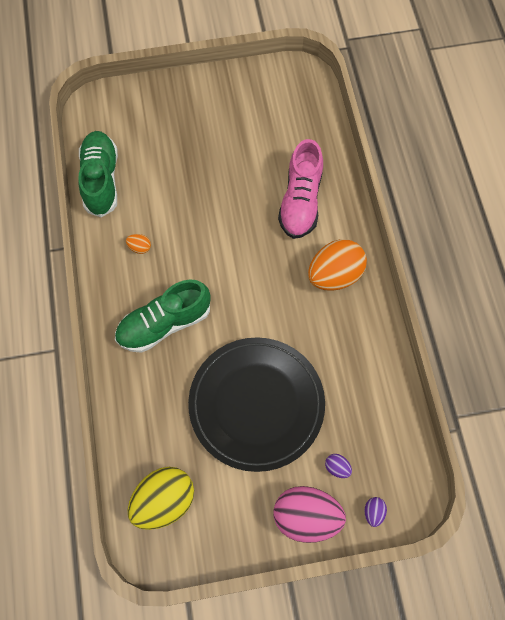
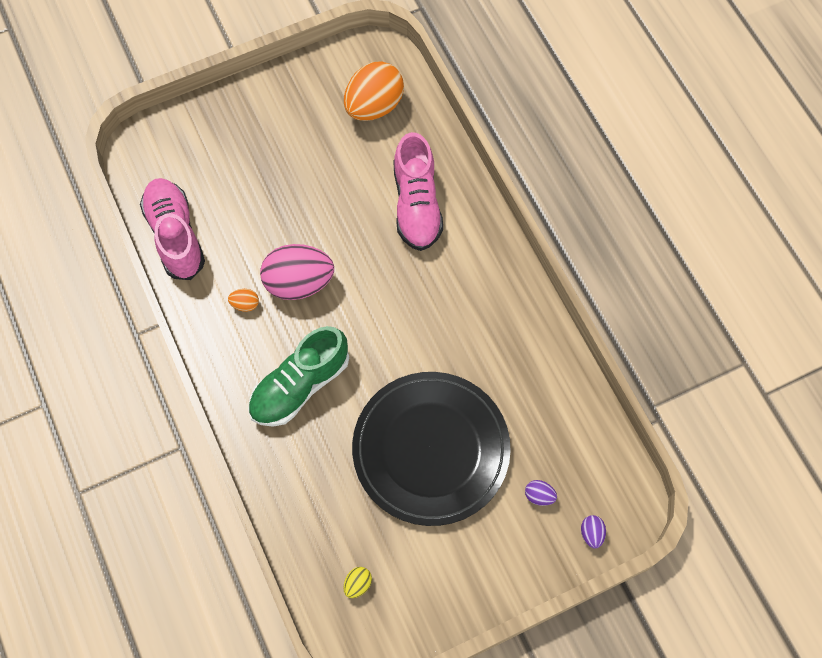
camera: 15 degrees left, 0 degrees up
(101, 180) = (175, 235): green shoe -> pink shoe
(164, 501) = (358, 584): yellow egg -> yellow egg, size x0.42
(306, 517) = (520, 558): pink egg -> pink egg (299, 283)
(334, 275) = (478, 281): orange egg -> orange egg (374, 106)

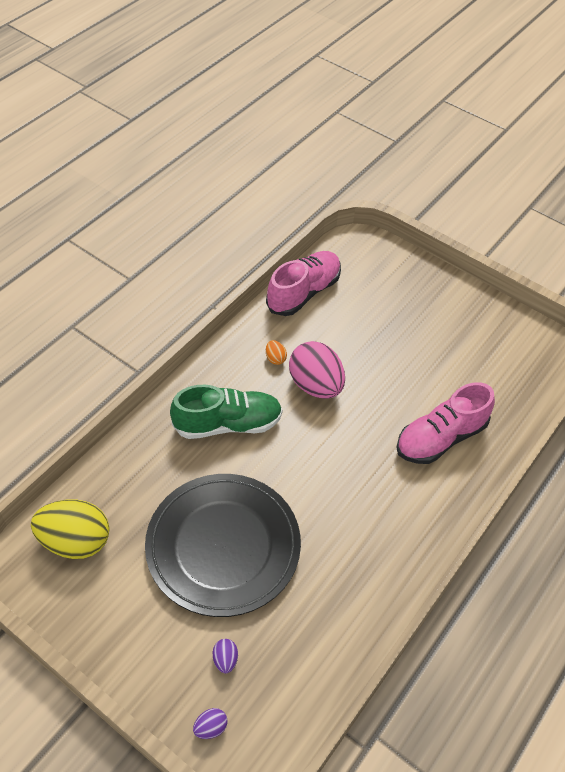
camera: 60 degrees right, 15 degrees down
(299, 385) = (228, 424): green shoe -> green shoe turned 150 degrees clockwise
(358, 584) = (75, 541): yellow egg -> yellow egg, size x2.41
(374, 106) = (506, 369): orange egg -> none

